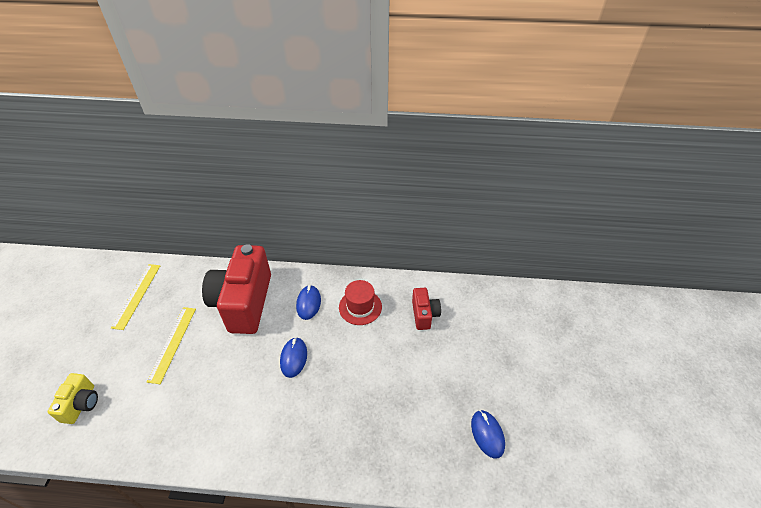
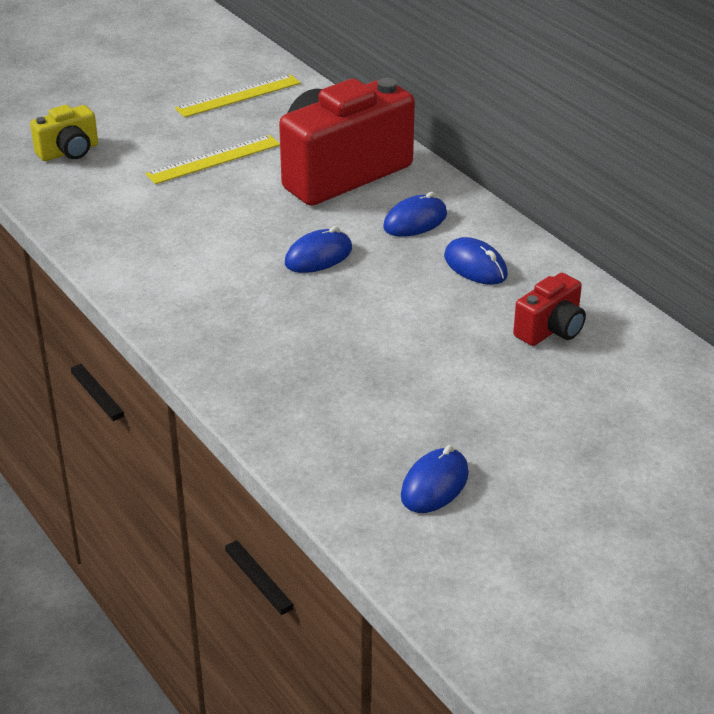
camera: 50 degrees right, 10 degrees down
(360, 307) = (475, 266): red hat -> blue mouse

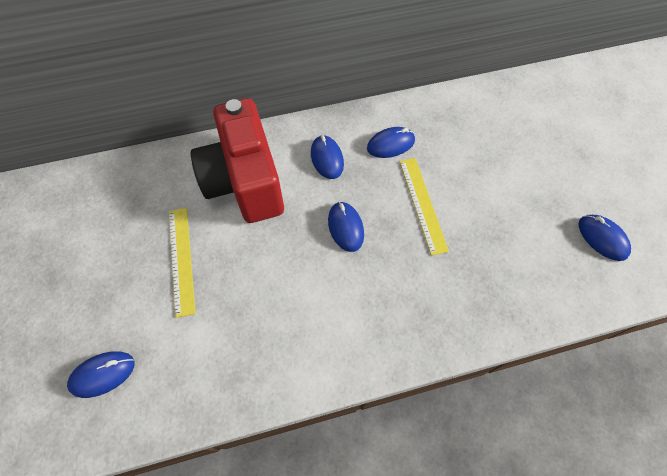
camera: 70 degrees left, 25 degrees up
(69, 152) = (103, 374): yellow camera -> blue mouse
(238, 96) = (95, 215): yellow ruler -> yellow ruler (422, 204)
(550, 330) = (468, 131): red camera -> none

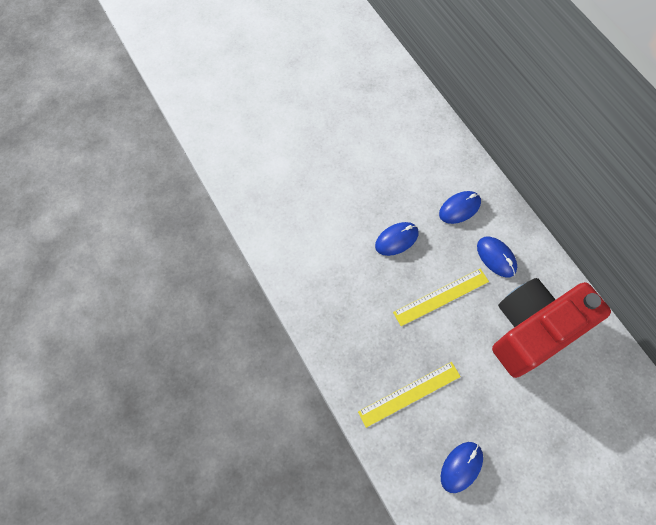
camera: 75 degrees right, 5 degrees up
(103, 374) = (238, 119): blue mouse -> none
(181, 260) = (331, 133): yellow ruler -> yellow ruler (409, 394)
(245, 182) = (413, 153): red camera -> red camera (532, 331)

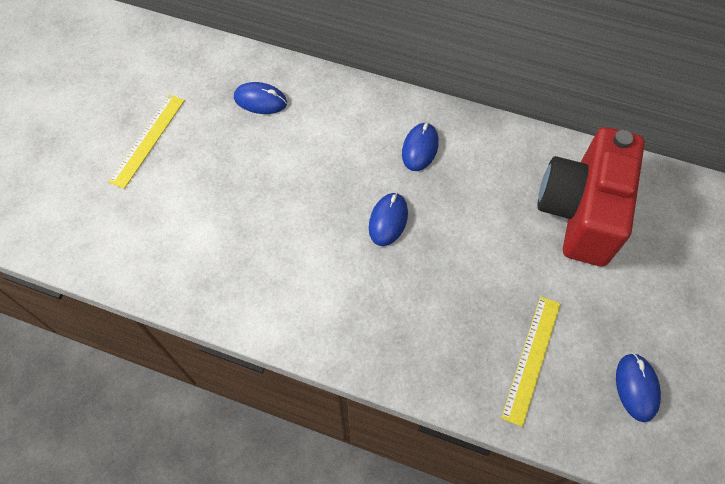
camera: 40 degrees left, 5 degrees down
(441, 297) = (477, 243): yellow ruler -> yellow ruler (148, 140)
(496, 257) = (492, 170): blue mouse -> blue mouse (260, 100)

